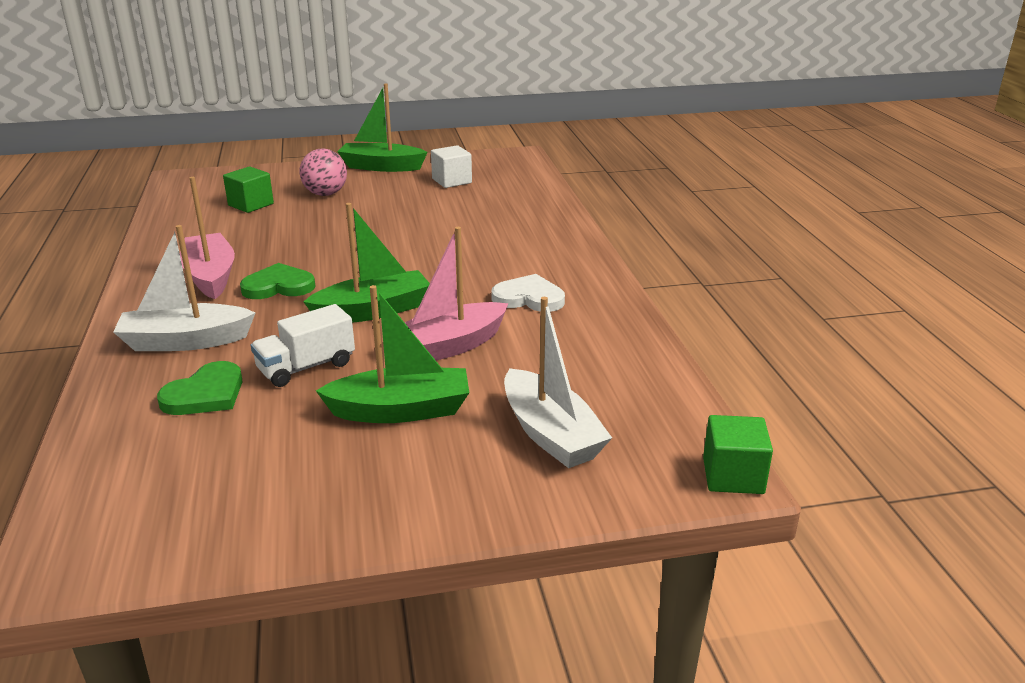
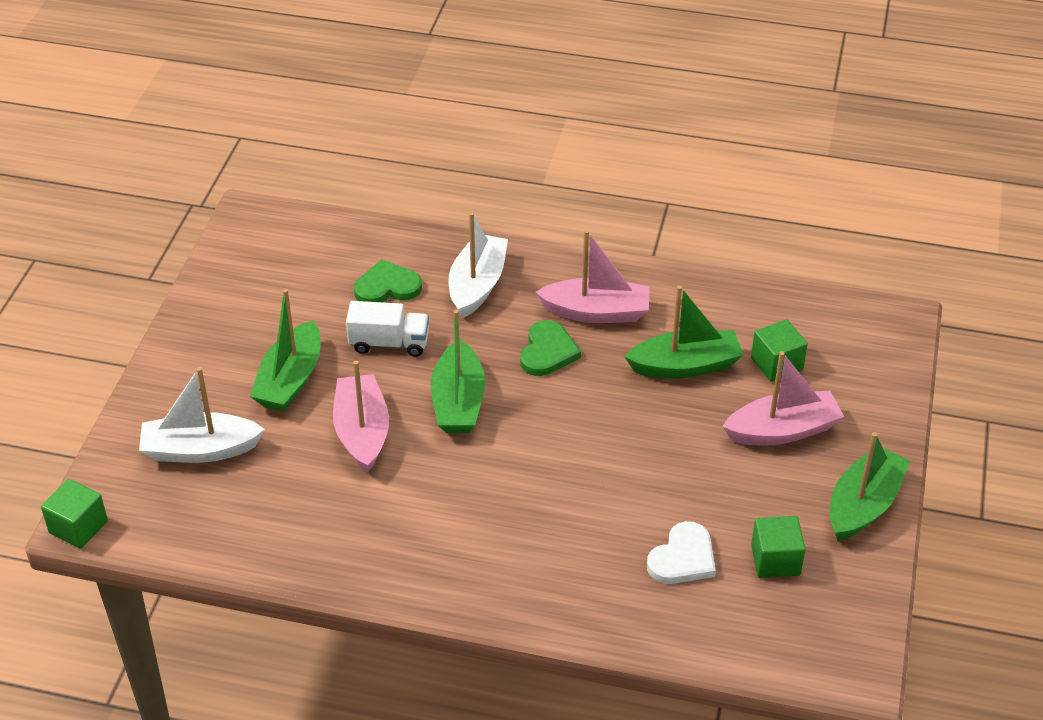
camera: 115 degrees right, 15 degrees up
(205, 394) = (387, 287): green heart -> green heart turned 105 degrees clockwise
(269, 232) = (685, 366): none -> green boat
(306, 367) = (389, 343): white truck -> white truck turned 105 degrees clockwise
(325, 194) = (782, 431): pink ball -> pink boat
(452, 181) = (775, 560): white cube -> green cube
(529, 298) = (412, 516): white heart -> white heart (683, 558)

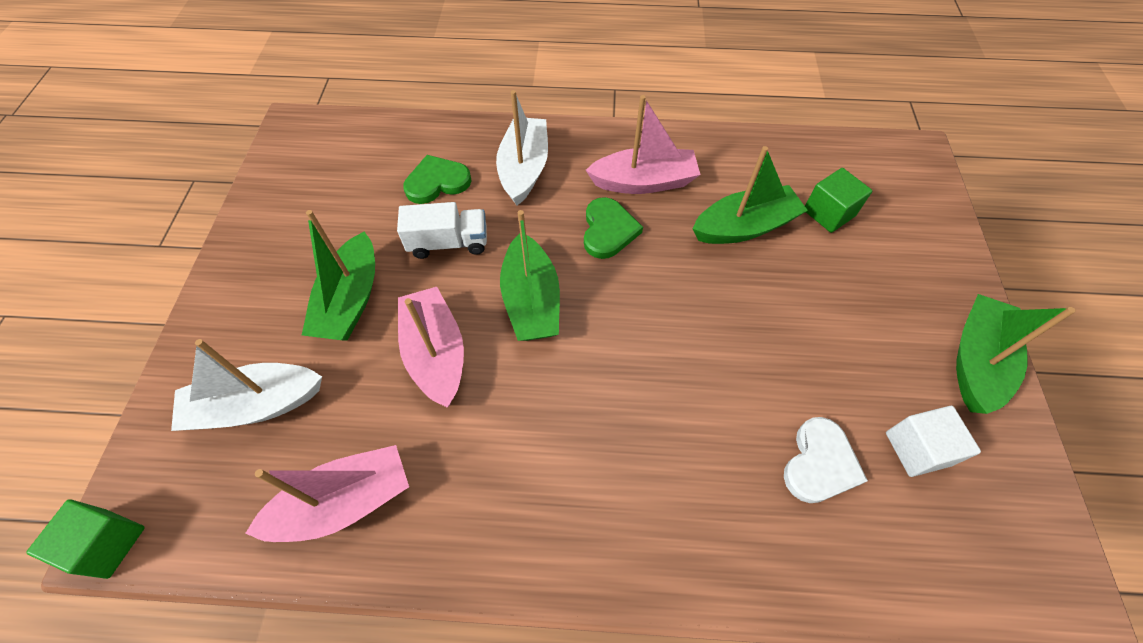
camera: 10 degrees left, 15 degrees up
(775, 560) = (917, 449): green cube -> white cube
(782, 431) = (862, 285): pink boat -> pink boat (344, 502)

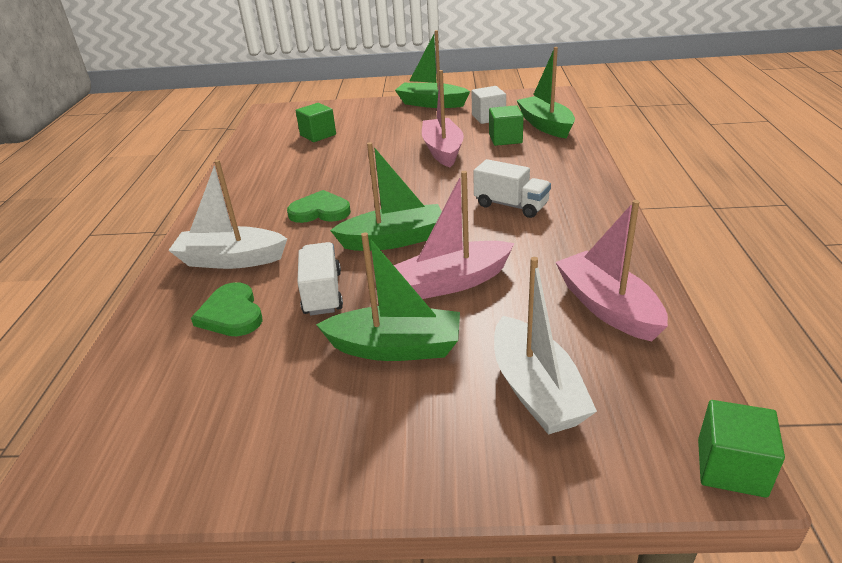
camera: 90 degrees left, 25 degrees down
(590, 436) = (511, 205): none -> white truck
(643, 182) = (268, 199): pink boat -> pink boat (443, 151)
(744, 227) = (326, 160): green boat -> green boat (545, 125)
(820, 463) = (505, 139): white heart -> green cube

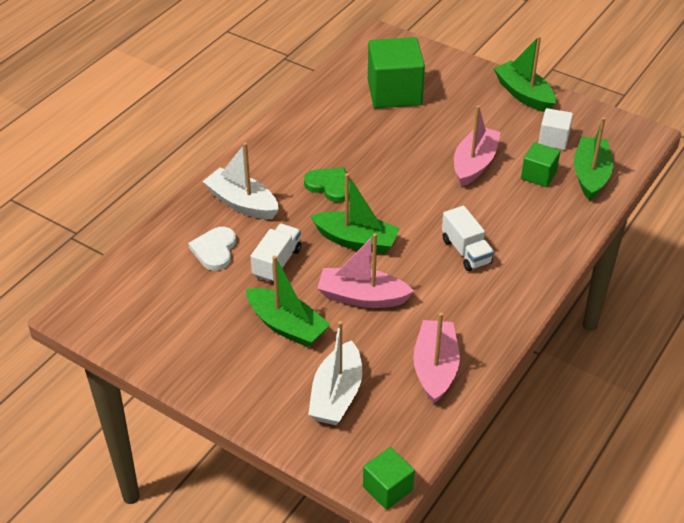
camera: 30 degrees right, 10 degrees up
(231, 314) = (215, 250): green heart -> white heart
(318, 135) = (394, 92): green cube -> green cube, size x1.87

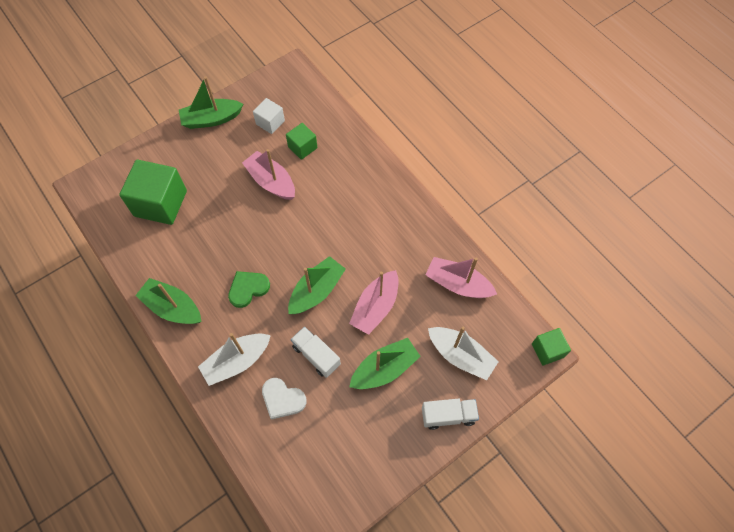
camera: 70 degrees left, 20 degrees up
(466, 251) = (358, 223): white truck -> white truck (448, 416)
(590, 175) = (317, 117): green boat -> green boat (173, 307)

